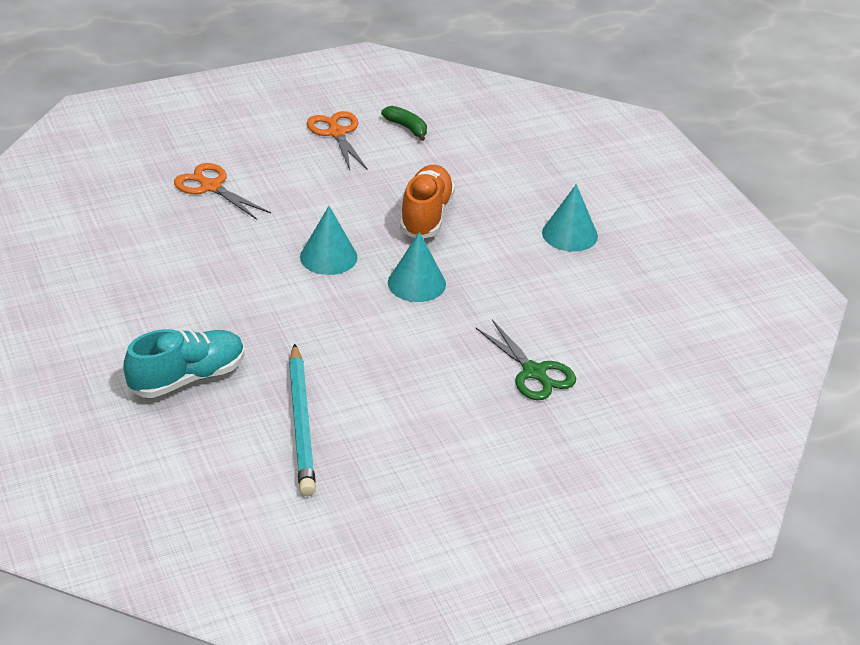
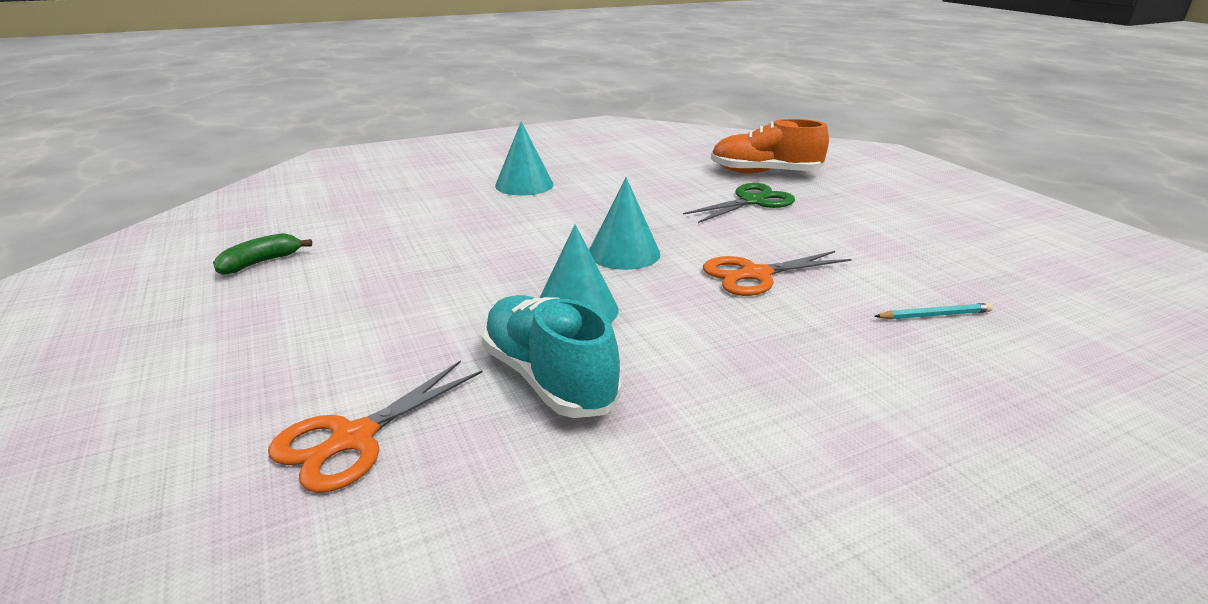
camera: 90 degrees left, 10 degrees down
(187, 378) = (923, 417): turquoise shoe -> turquoise shoe (548, 378)
(301, 423) = (934, 315): turquoise pencil -> turquoise pencil, size x0.45
(336, 132) = (237, 314): orange scissors -> orange scissors (754, 275)
(426, 215) = (481, 249): orange shoe -> orange shoe (764, 173)

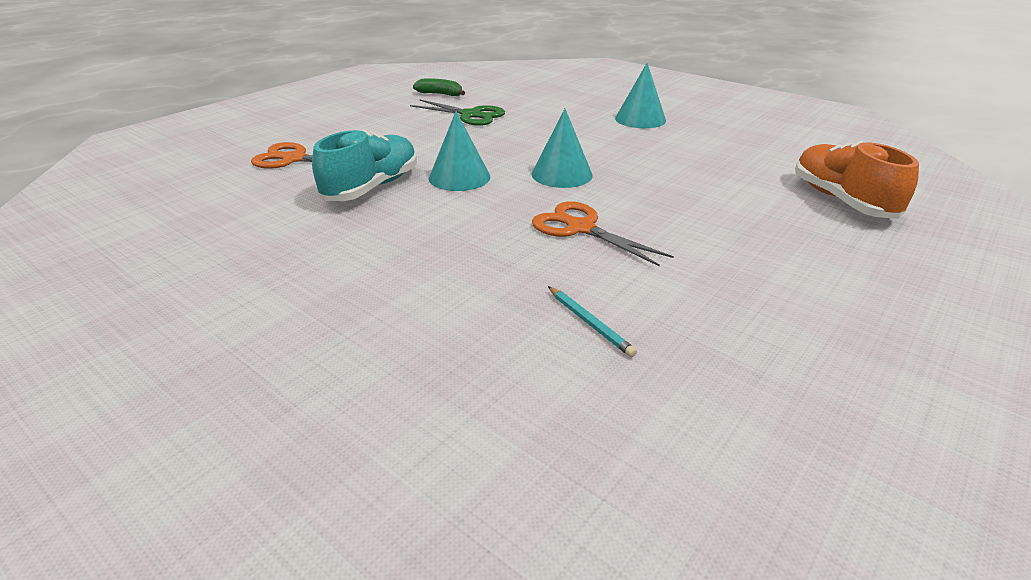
camera: 65 degrees right, 5 degrees up
(753, 201) = (748, 205): green scissors -> green scissors (471, 115)

